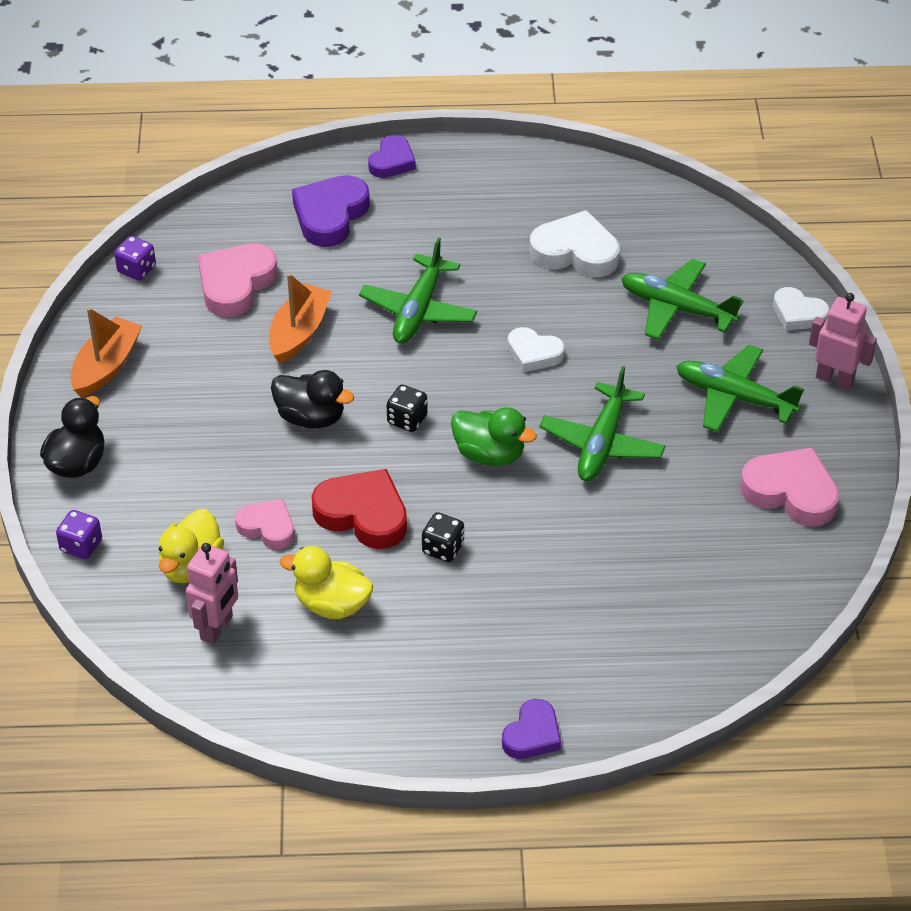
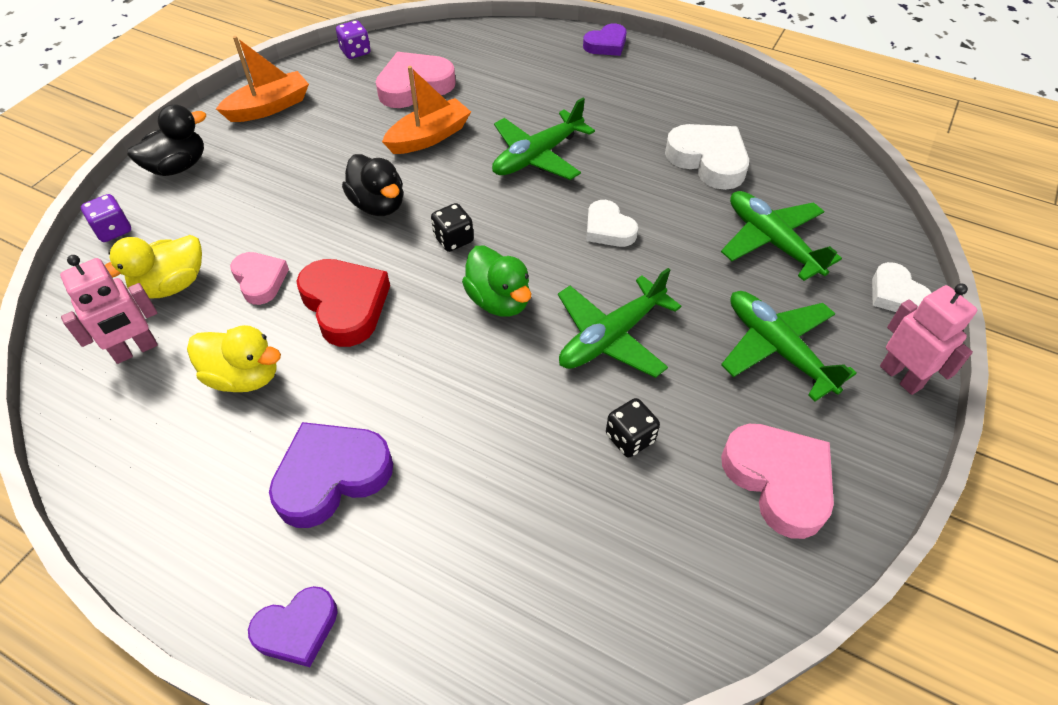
camera: 30 degrees right, 5 degrees up
(330, 215) = (527, 64): purple heart -> purple heart (331, 476)
(332, 604) = (244, 376): yellow duck -> yellow duck turned 150 degrees clockwise
(443, 548) = (385, 370): black dice -> black dice (630, 438)

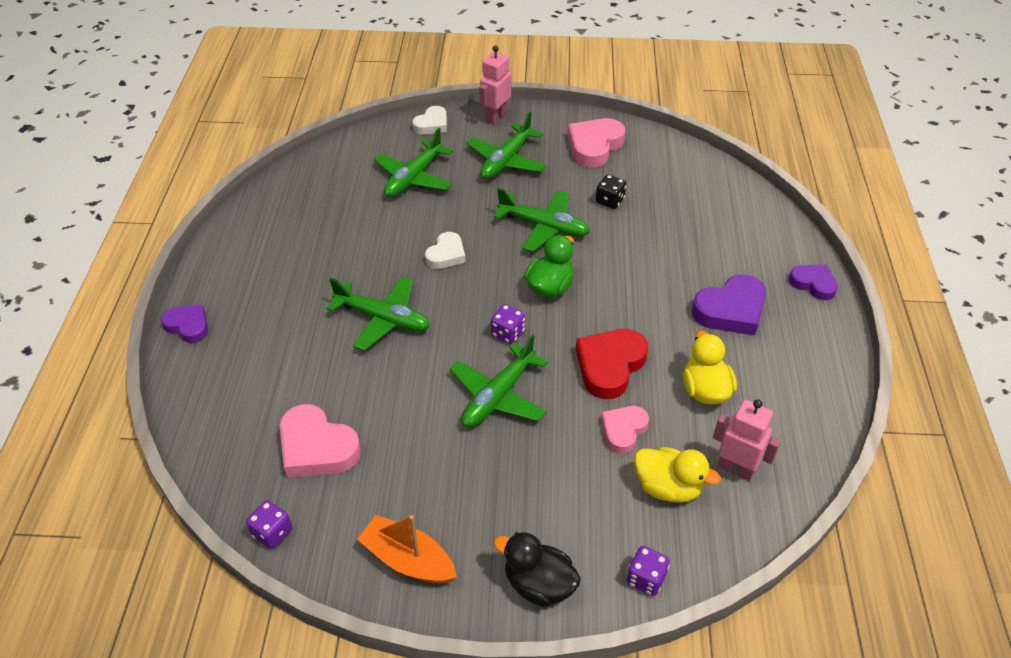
camera: 115 degrees left, 5 degrees down
(331, 476) = (731, 310): purple heart -> purple heart turned 60 degrees counterclockwise
(378, 205) = (498, 396): black duck -> green plane
(429, 137) = (392, 401): orange boat -> none
(453, 239) = (508, 333): black dice -> purple dice
(708, 160) = (339, 223): white heart -> none

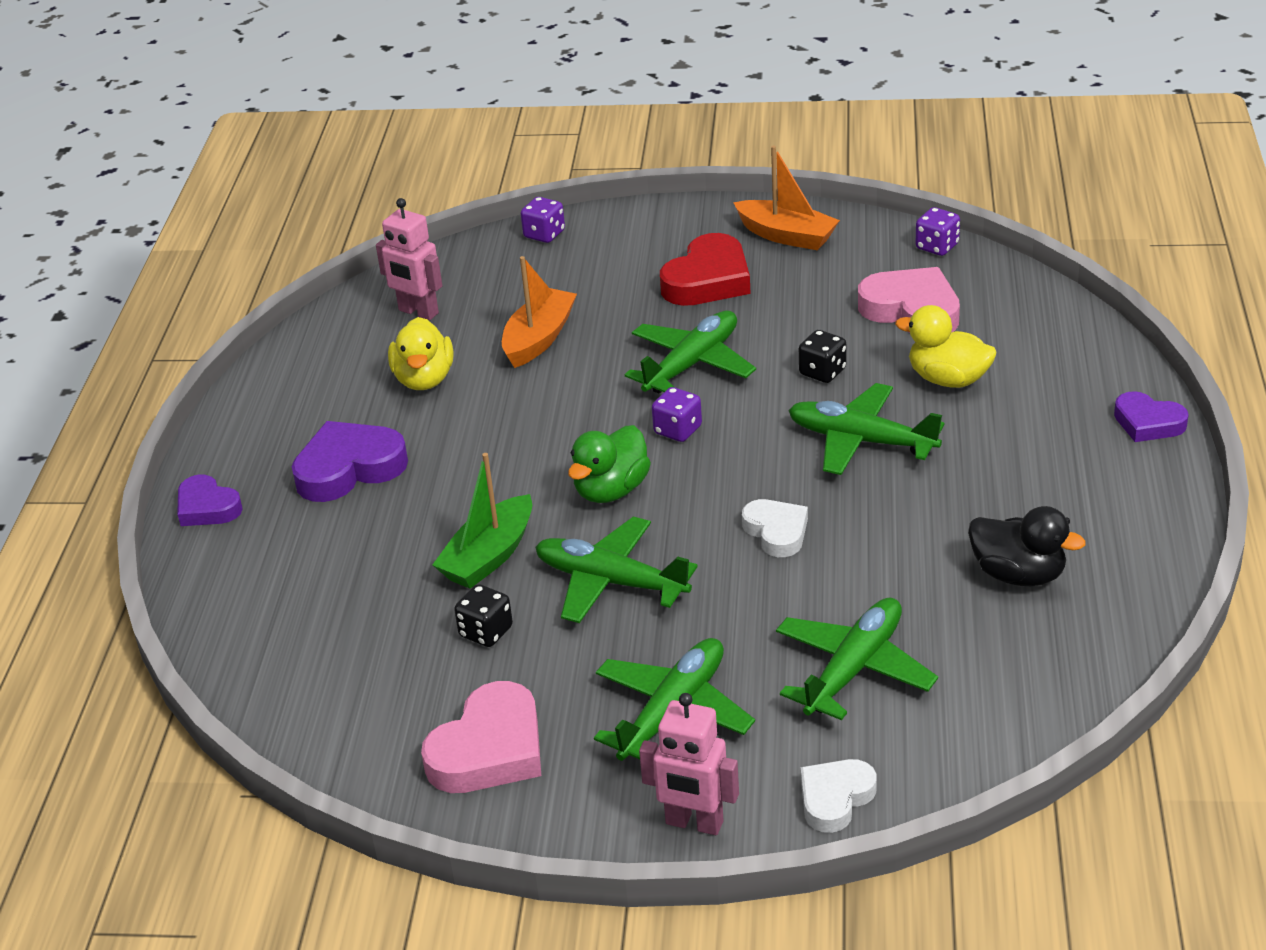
camera: 175 degrees left, 10 degrees down
(400, 383) = (822, 372): none -> black dice
(446, 254) = (776, 532): white heart -> white heart turned 120 degrees clockwise
(495, 116) = (694, 823): pink robot -> pink robot turned 75 degrees clockwise
(538, 584) = (652, 227): black duck -> black duck (1018, 574)
(610, 366) = (541, 399): red heart -> red heart (708, 280)
(619, 244) = (489, 556): none -> green boat
(623, 430) = (539, 338): pink heart -> orange boat
(668, 487) = (501, 295): yellow duck -> yellow duck (948, 379)

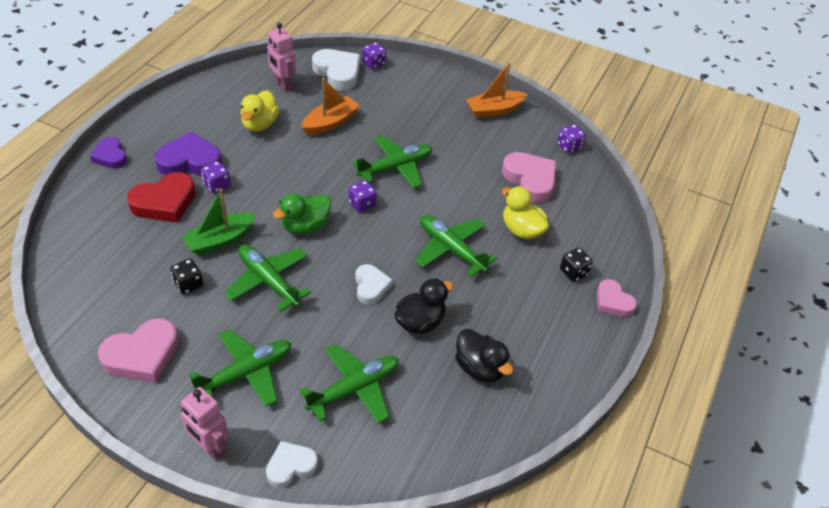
camera: 15 degrees right, 10 degrees up
(422, 485) = (217, 185): none -> purple dice
(495, 266) = (337, 73): none -> white heart
(708, 280) = (437, 121): red heart -> red heart (164, 202)
(787, 236) = (494, 110): orange boat -> orange boat turned 105 degrees clockwise
(822, 372) = (459, 199): black dice -> black dice (573, 272)
(887, 550) = (420, 322): none -> black duck
(1148, 423) = (613, 302): purple heart -> pink heart

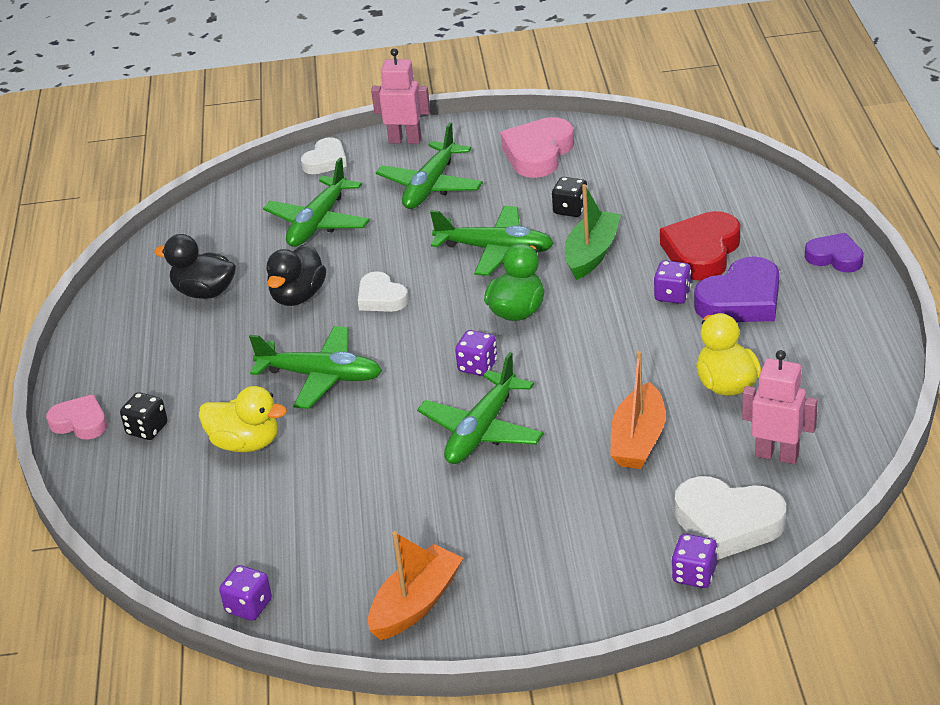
camera: 155 degrees right, 10 degrees down
(530, 180) = (277, 517): pink heart -> none

